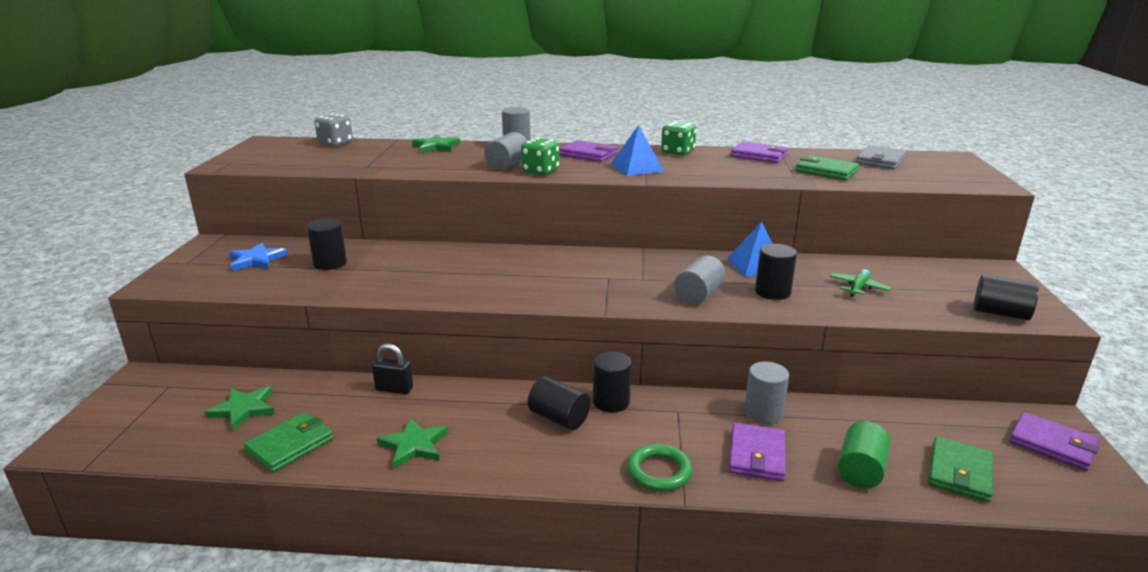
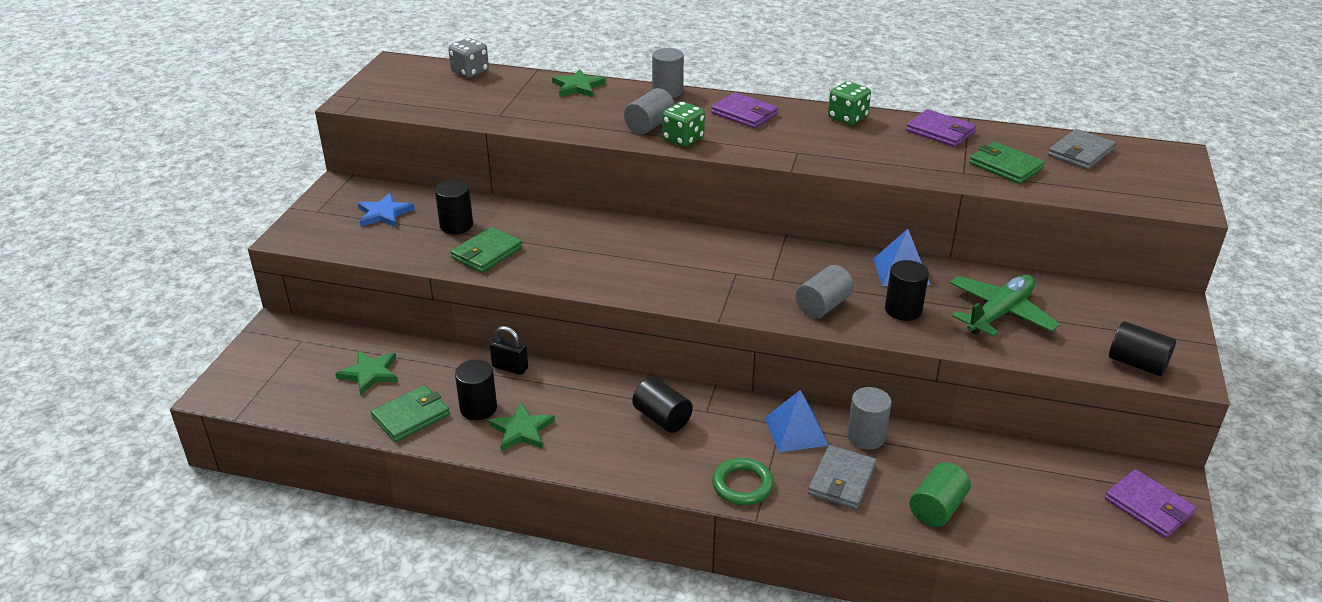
camera: 10 degrees right, 10 degrees up
(611, 402) = (717, 406): black cylinder -> black cylinder (478, 408)
(636, 168) = (790, 142): blue pyramid -> blue pyramid (796, 431)
(756, 455) = (841, 480): purple wallet -> grey wallet
(858, 287) = (999, 313): green plane -> green plane, size x1.84
(959, 472) = (1035, 523): green wallet -> green wallet (486, 253)

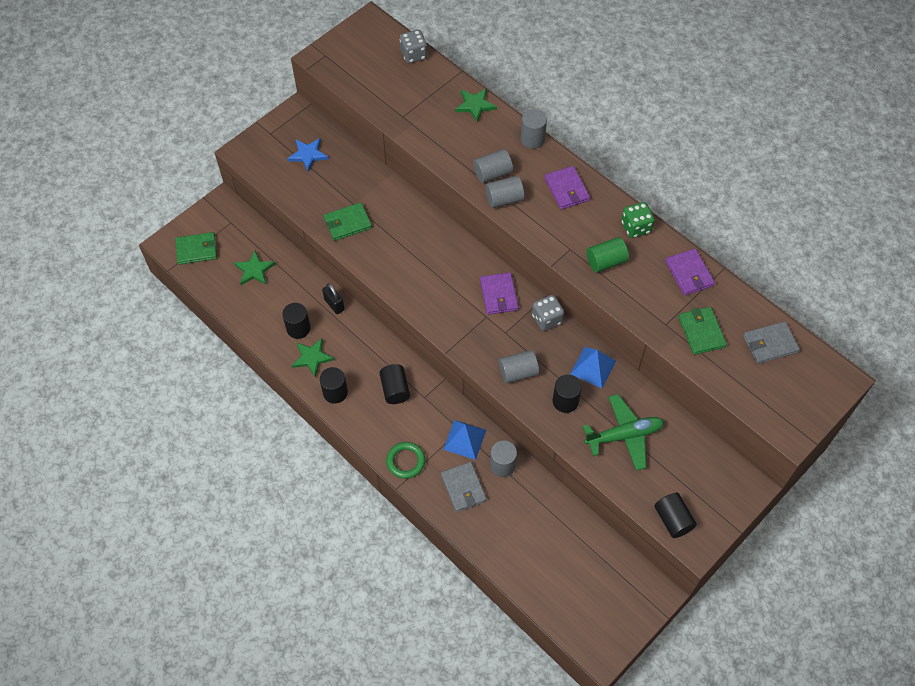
camera: 30 degrees right, 25 degrees up
(411, 416) = (259, 316): green wallet -> green wallet (197, 250)
(456, 225) = (345, 187): black cylinder -> black cylinder (335, 392)
(683, 139) = (504, 199): green dice -> grey cylinder
(807, 251) = (547, 319): none -> grey dice
(841, 480) = (463, 488): grey wallet -> grey wallet turned 75 degrees counterclockwise
(937, 508) = (501, 536): green cylinder -> green cylinder (606, 261)
(1148, 506) = (626, 602): purple wallet -> purple wallet (498, 295)

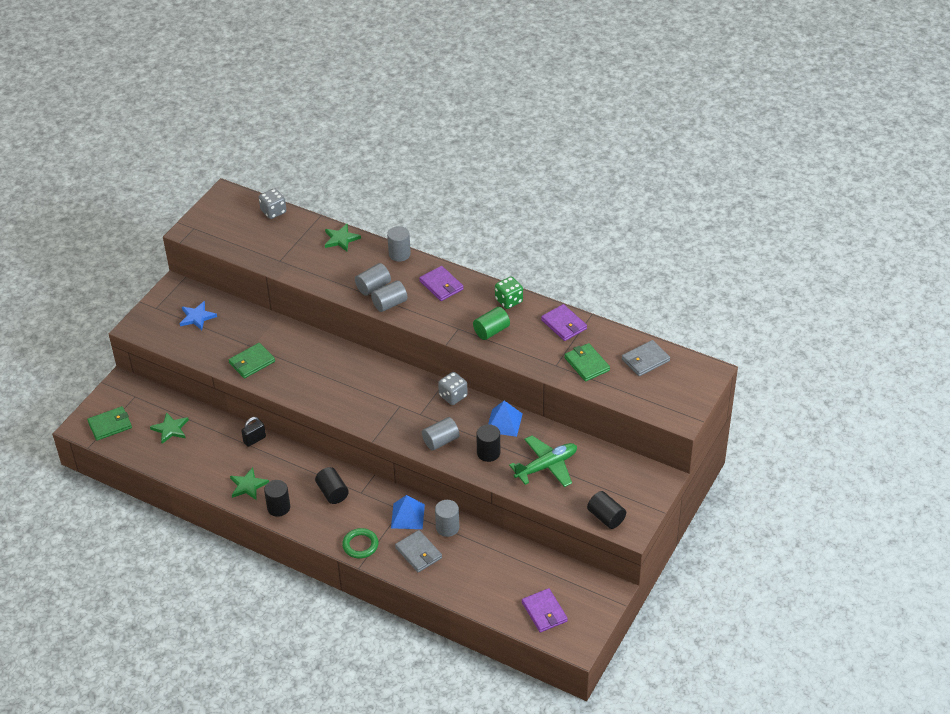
camera: 15 degrees left, 15 degrees down
(298, 328) = (227, 466): black cylinder -> none
(334, 304) = (254, 440): black padlock -> black padlock turned 75 degrees counterclockwise
(498, 295) = (405, 387): purple wallet -> purple wallet (544, 612)

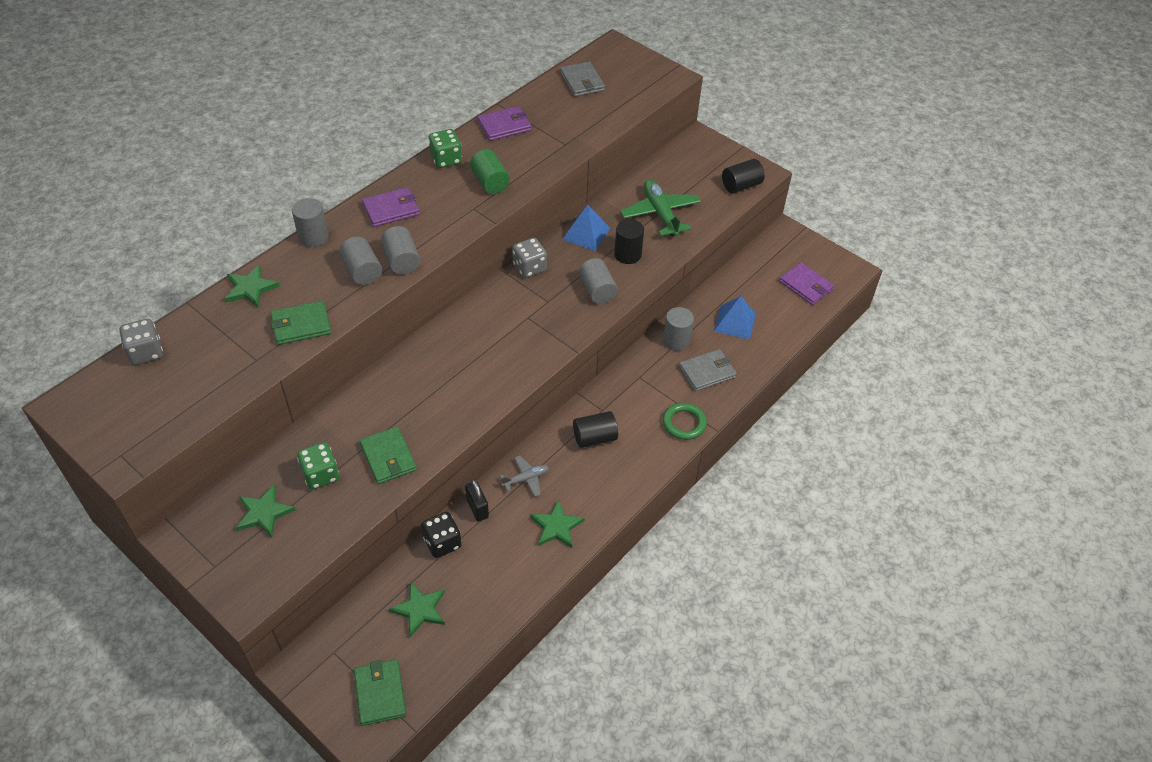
camera: 80 degrees left, 5 degrees up
(197, 317) = (264, 513): blue star -> green star
(223, 428) = (442, 543): none -> black dice
(231, 334) = (321, 475): none -> green dice
(278, 507) = (603, 497): black cylinder -> none
(285, 460) = (526, 479): none -> grey plane
(407, 516) = (650, 372): blue pyramid -> blue pyramid (734, 322)
(544, 612) = (806, 286): purple wallet -> purple wallet turned 60 degrees clockwise
(587, 364) = (572, 122): green wallet -> green wallet (301, 325)

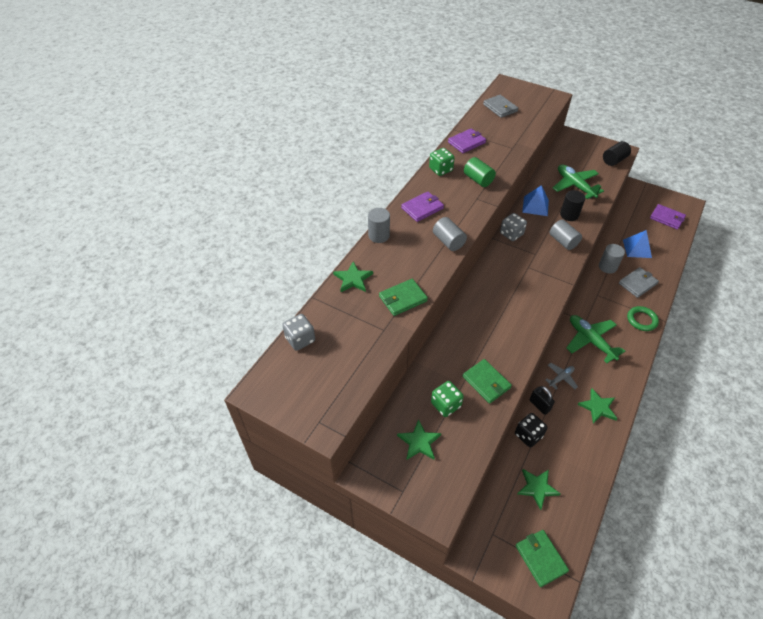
camera: 10 degrees left, 0 degrees up
(362, 271) = (425, 253): grey cylinder -> none
(594, 438) = (590, 341): black cylinder -> green plane

